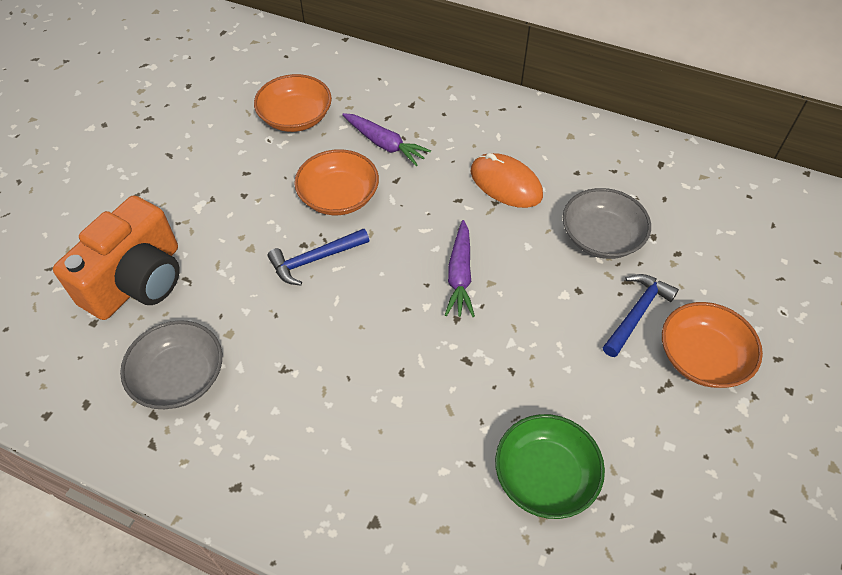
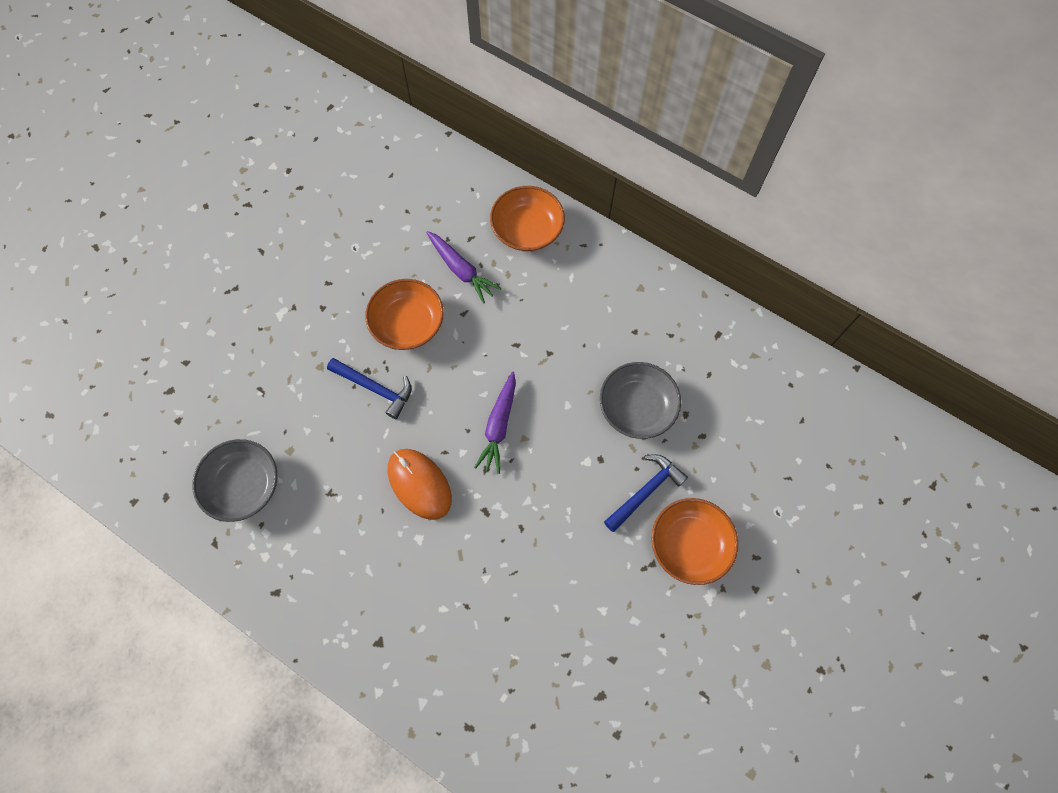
camera: 10 degrees right, 15 degrees up
(137, 281) = (218, 384): orange camera -> none
(296, 117) = (384, 225): orange bowl -> orange bowl (527, 229)
(315, 259) = (375, 388): blue hammer -> blue hammer turned 135 degrees counterclockwise
(506, 183) = (564, 333): orange mouse -> orange mouse (419, 484)
(545, 476) = (524, 628): green bowl -> none

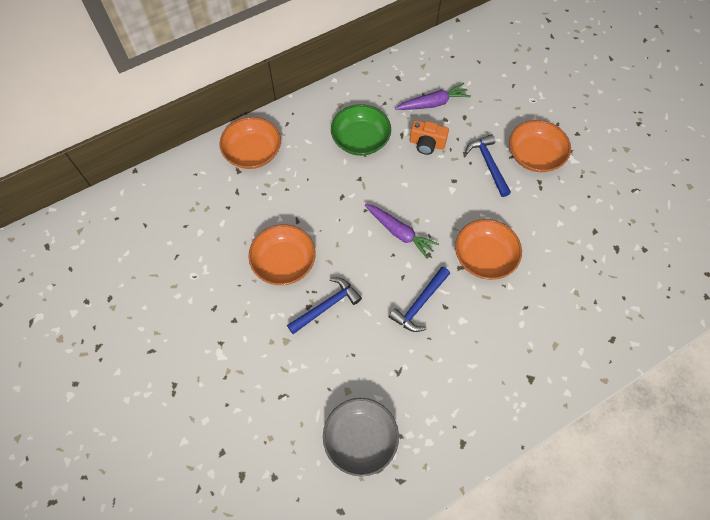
camera: 65 degrees left, 5 degrees down
(419, 484) = (420, 303): orange mouse -> blue hammer
(461, 270) = (260, 208): purple carrot -> purple carrot (433, 103)
(512, 534) = (484, 257): none -> orange bowl
(603, 331) = (360, 139): none -> green bowl
(637, 407) = (427, 144): grey bowl -> orange camera

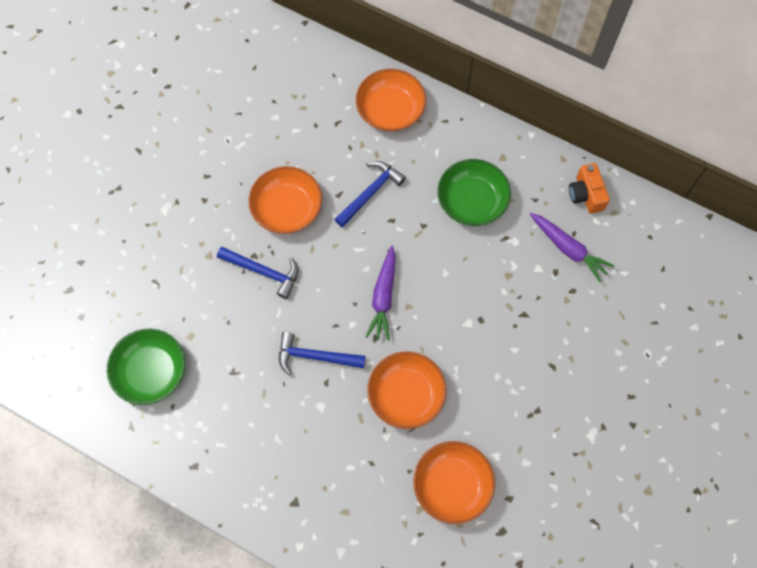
camera: 60 degrees right, 5 degrees up
(360, 439) = (151, 371): grey bowl -> green bowl
(427, 144) = (510, 269): orange camera -> orange camera (586, 194)
(488, 164) = (525, 346): blue hammer -> blue hammer (370, 193)
(535, 155) = (569, 390): orange bowl -> orange bowl (452, 485)

